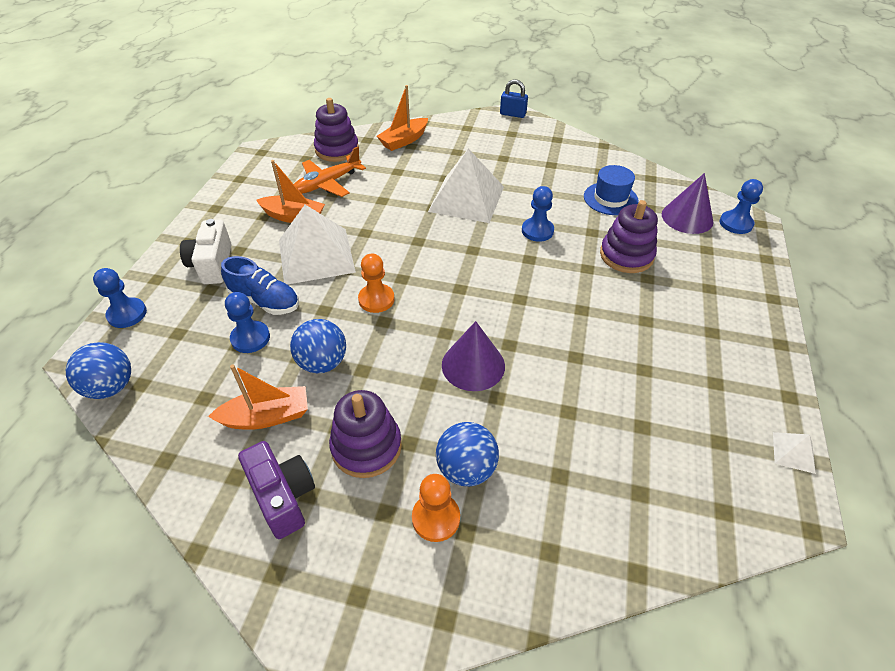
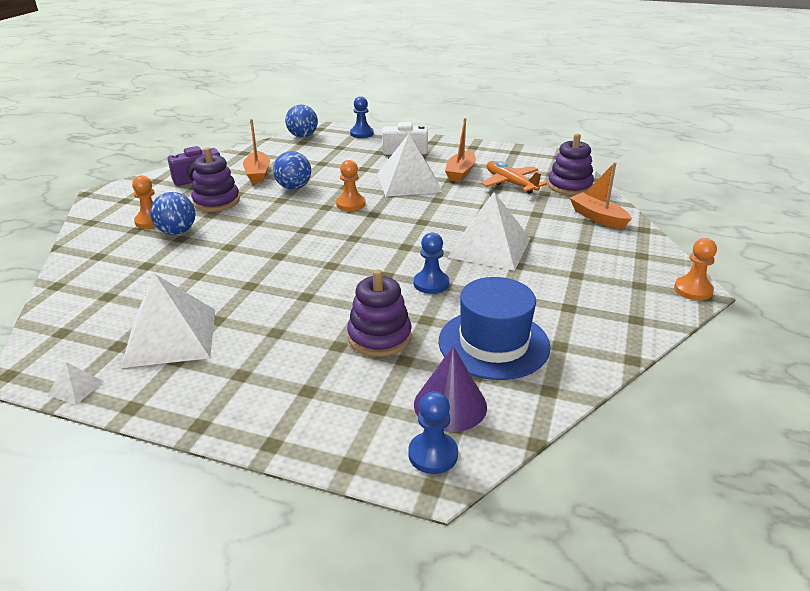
camera: 95 degrees right, 15 degrees down
(250, 338) = (326, 166): blue pawn -> none
(265, 301) = (361, 168): blue shoe -> none
(473, 365) = (264, 239): purple cone -> none
(513, 114) = (693, 290): blue padlock -> orange pawn
(610, 199) = (493, 343): blue hat -> blue hat, size x1.53
(686, 399) = (170, 337): none -> white pyramid

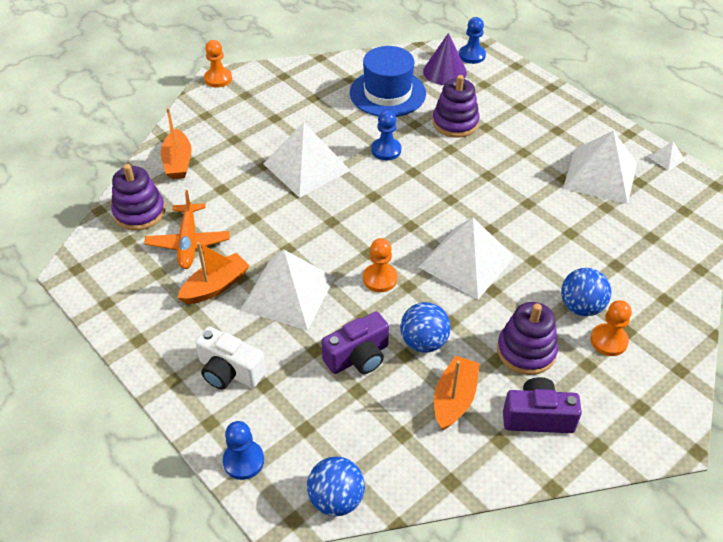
camera: 150 degrees left, 15 degrees up
(288, 230) = (466, 261): none -> white pyramid
(333, 172) = (358, 357): none -> purple camera

